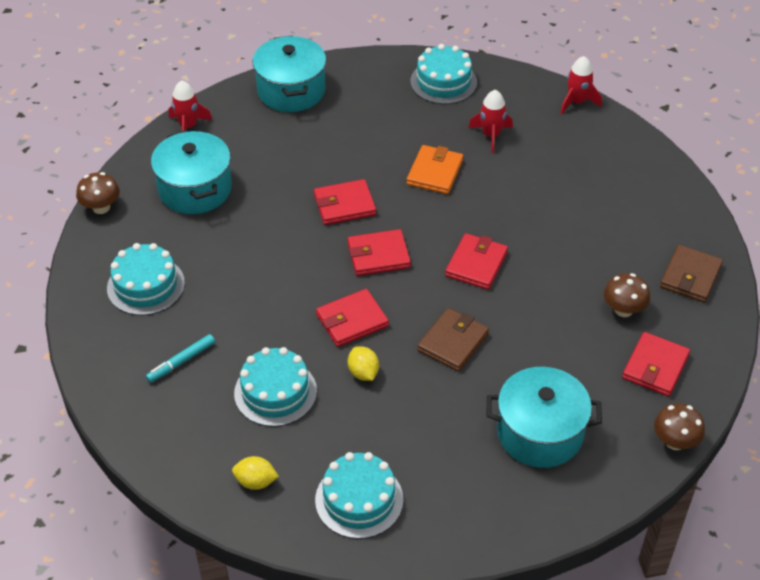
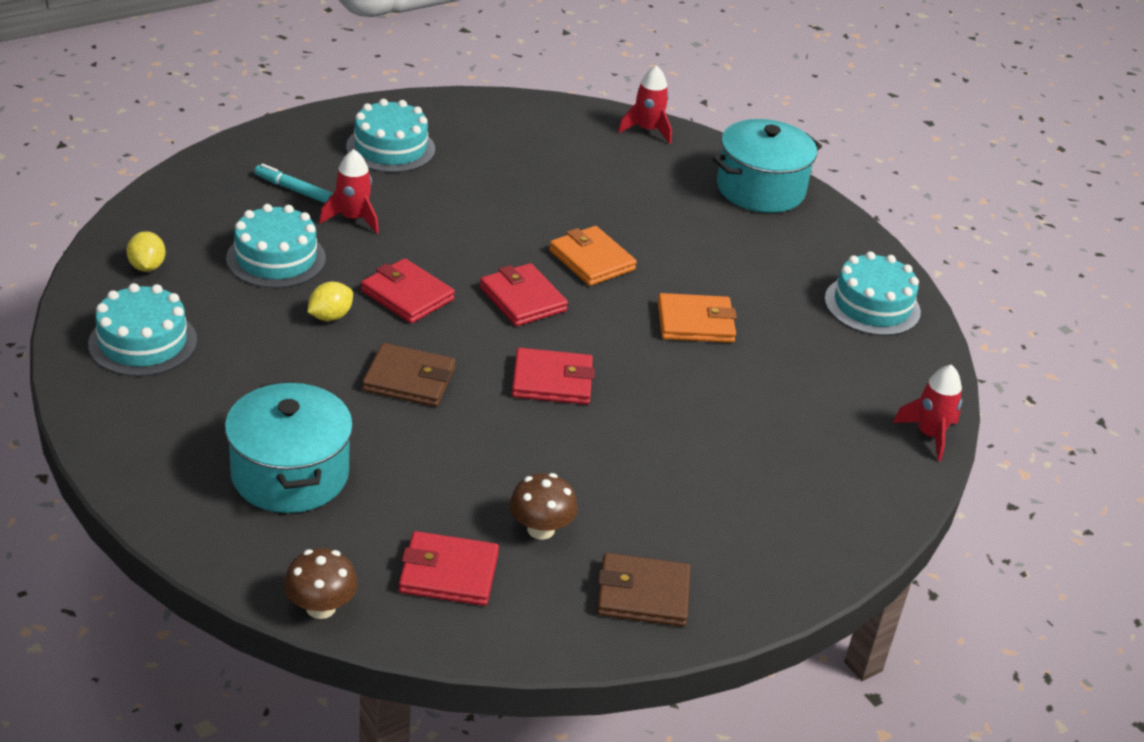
camera: 65 degrees right, 10 degrees down
(101, 207) = (487, 100): brown mushroom -> none
(195, 189) = (551, 152): turquoise pot -> none
(344, 205) = (592, 260): red wallet -> orange wallet
(491, 135) = (799, 362): red rocket -> red rocket (352, 218)

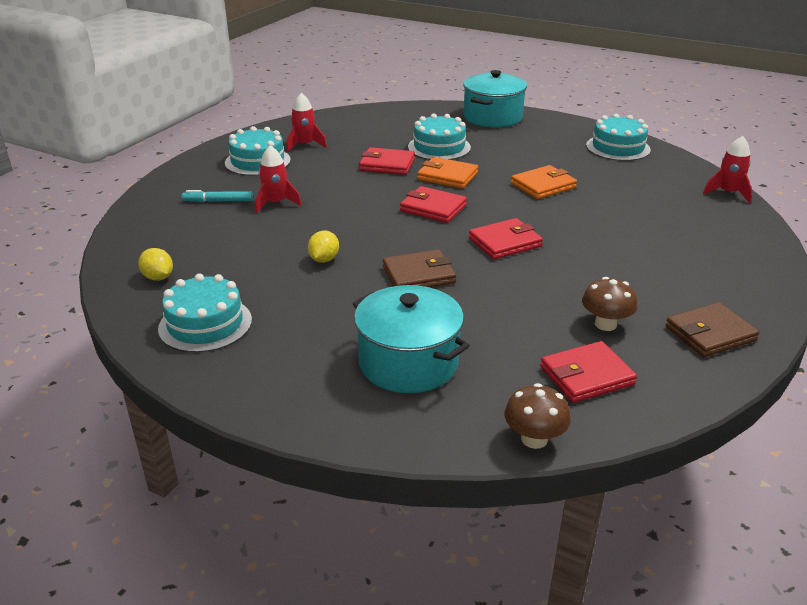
camera: 25 degrees left, 5 degrees down
(276, 258) = (249, 241): turquoise cake -> turquoise cake (439, 147)
(407, 295) = (360, 230): red wallet -> red wallet (387, 164)
(647, 130) = (399, 110): red rocket -> red rocket (305, 145)

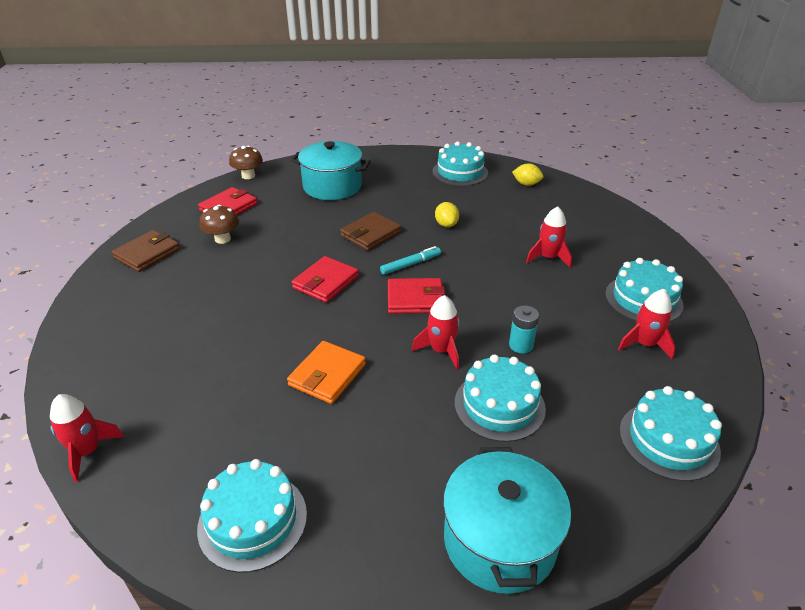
camera: 150 degrees right, 5 degrees up
(218, 201) = (593, 244): turquoise marker -> turquoise marker (410, 264)
(364, 118) = (668, 440): none -> turquoise cake
(387, 164) = (521, 345): red wallet -> turquoise battery
(447, 176) = (441, 350): orange wallet -> red rocket

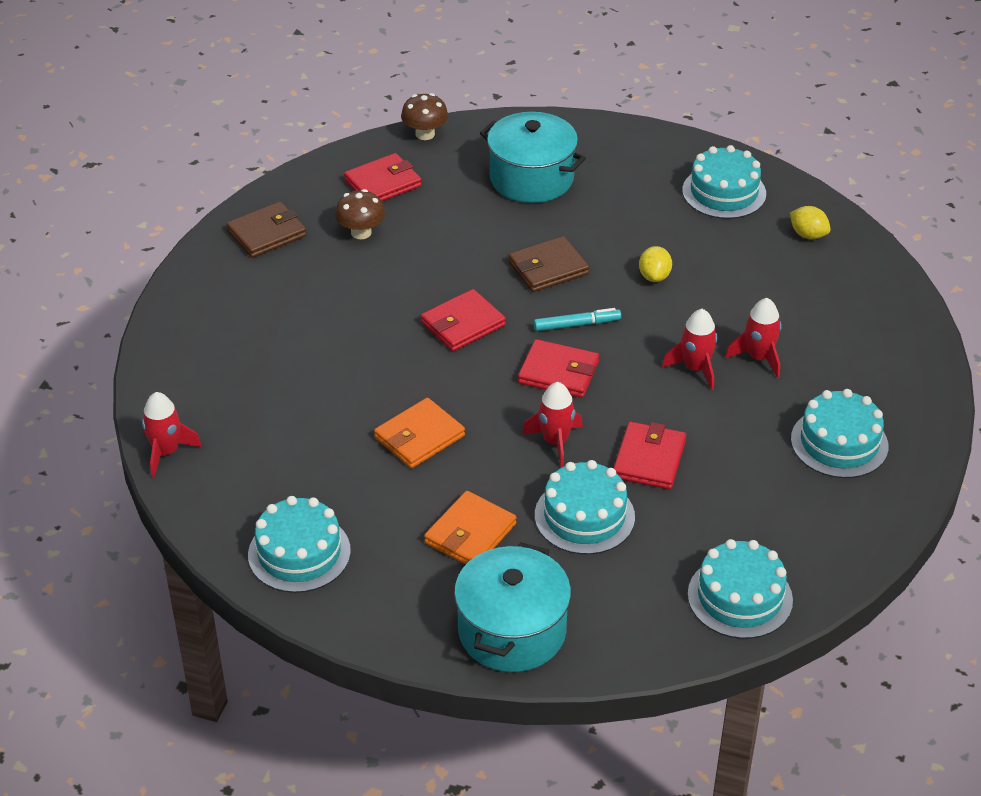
camera: 20 degrees right, 5 degrees up
(411, 450) = (470, 533): none -> orange wallet
(521, 345) = (649, 459): turquoise battery -> red wallet
(644, 344) = (795, 495): red rocket -> red rocket (695, 368)

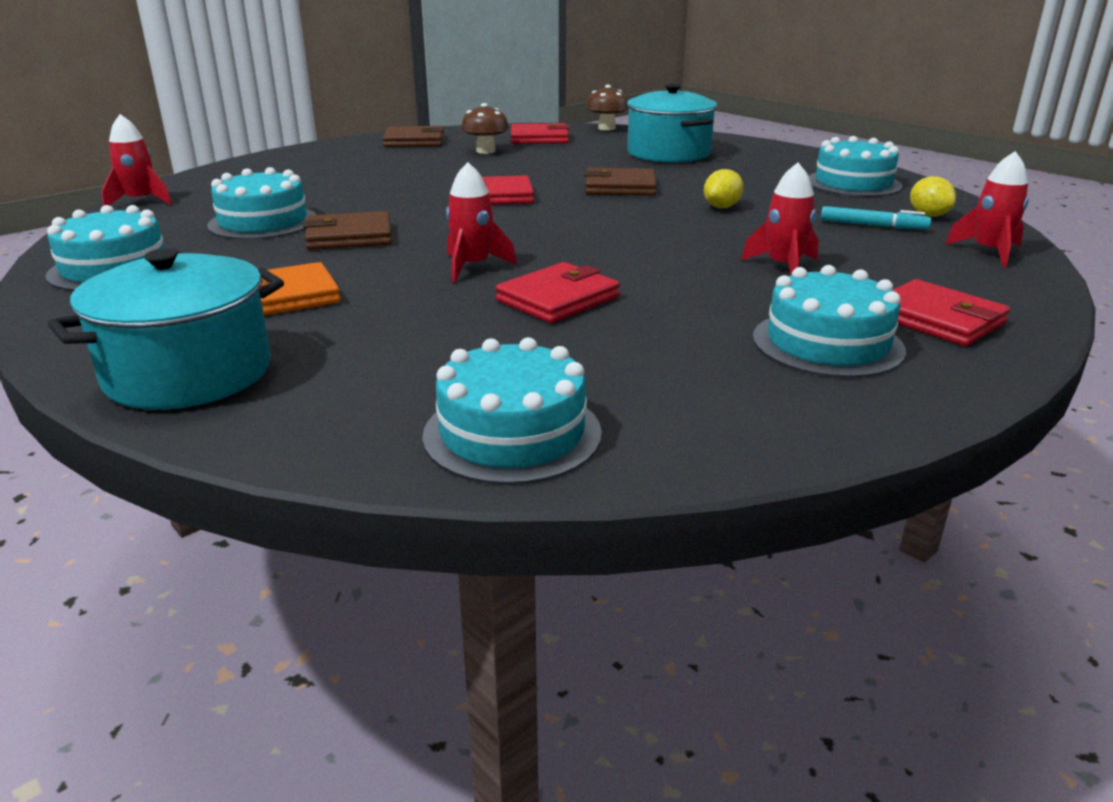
camera: 30 degrees right, 15 degrees down
(419, 437) = (349, 237): orange wallet -> brown wallet
(558, 372) = (543, 233): red wallet -> red wallet (937, 319)
(577, 324) = (603, 215): turquoise marker -> turquoise marker (873, 226)
(584, 516) = (421, 317): turquoise cake -> turquoise cake (263, 222)
(695, 368) = (696, 259): red rocket -> red rocket (988, 252)

